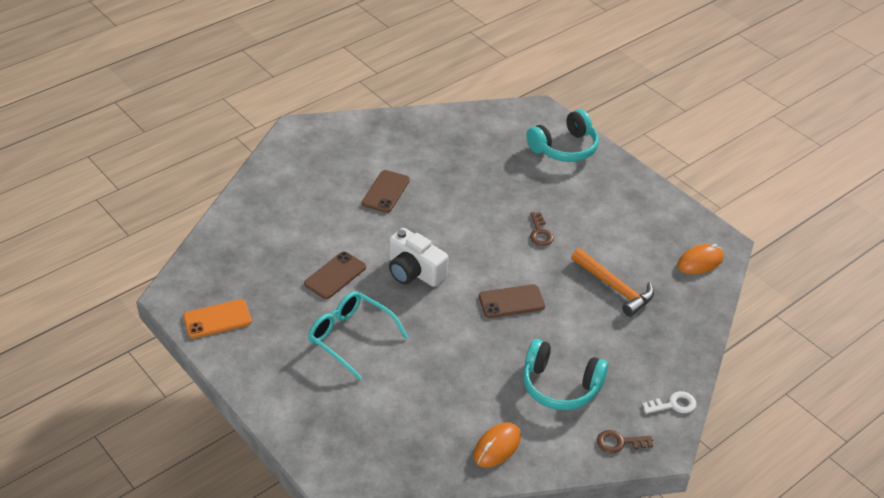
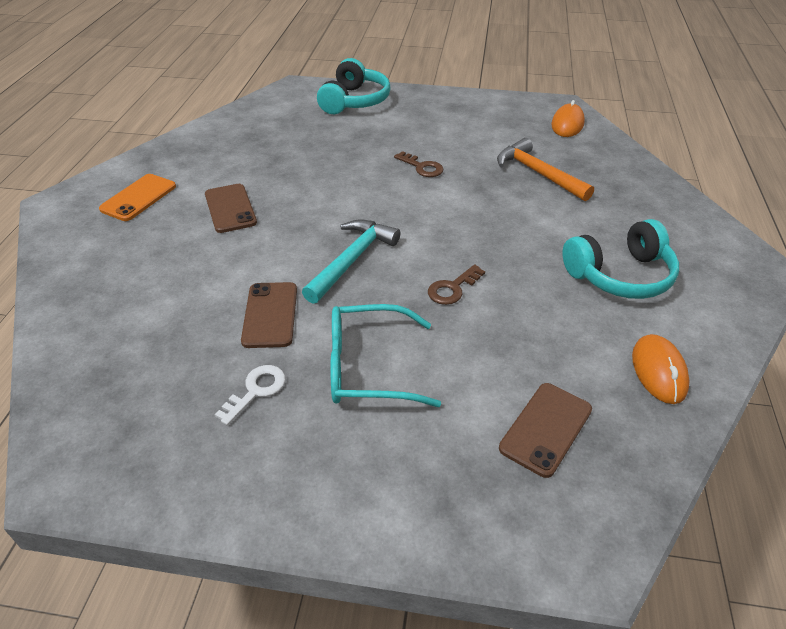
camera: 40 degrees left, 0 degrees up
(217, 319) = (169, 463): orange phone -> orange phone (138, 198)
(414, 271) = (351, 260): white camera -> turquoise hammer
(511, 301) = (477, 232): brown phone -> brown phone (546, 429)
(614, 287) = (538, 174): orange hammer -> orange hammer turned 135 degrees counterclockwise
(619, 442) = (734, 289): brown key -> brown key (452, 288)
(673, 404) = (715, 231): white key -> white key (256, 390)

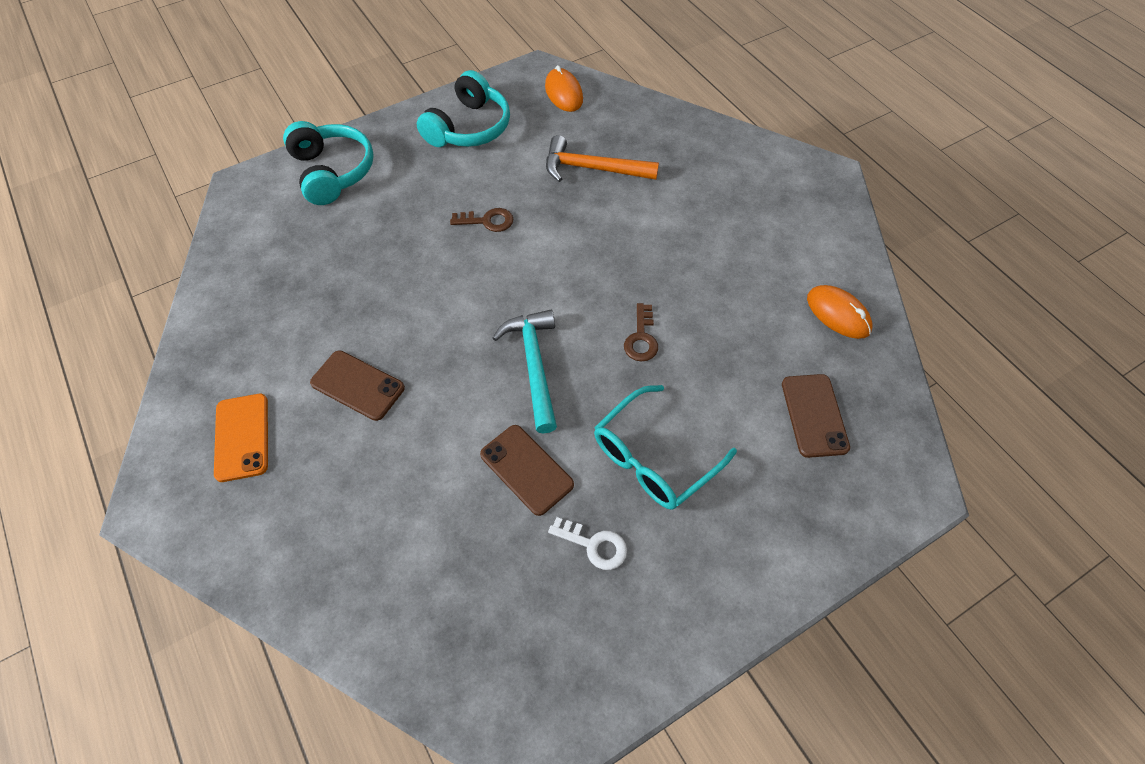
camera: 40 degrees left, 15 degrees up
(256, 390) = (594, 545): white key -> white key turned 120 degrees clockwise
(620, 275) = (744, 241): turquoise headphones -> turquoise headphones (468, 127)

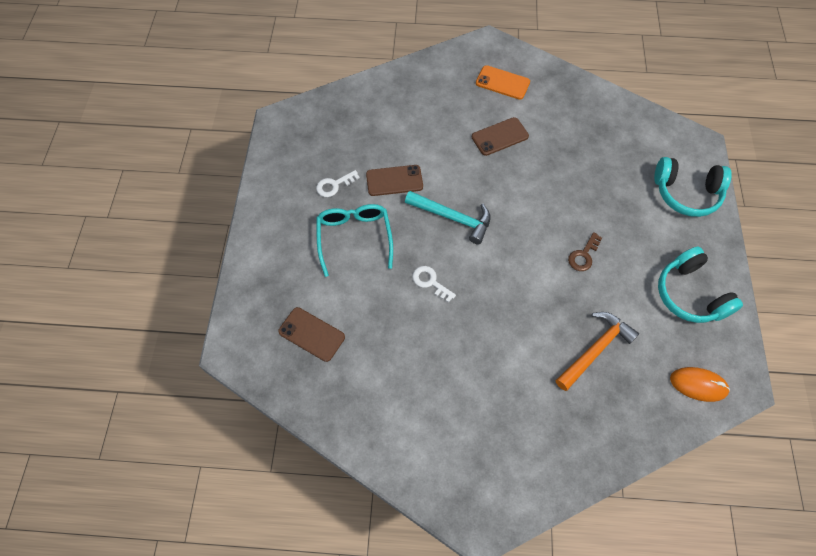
camera: 125 degrees right, 5 degrees up
(641, 338) = (430, 282): brown key -> white key
(838, 314) = (361, 409): orange mouse -> none

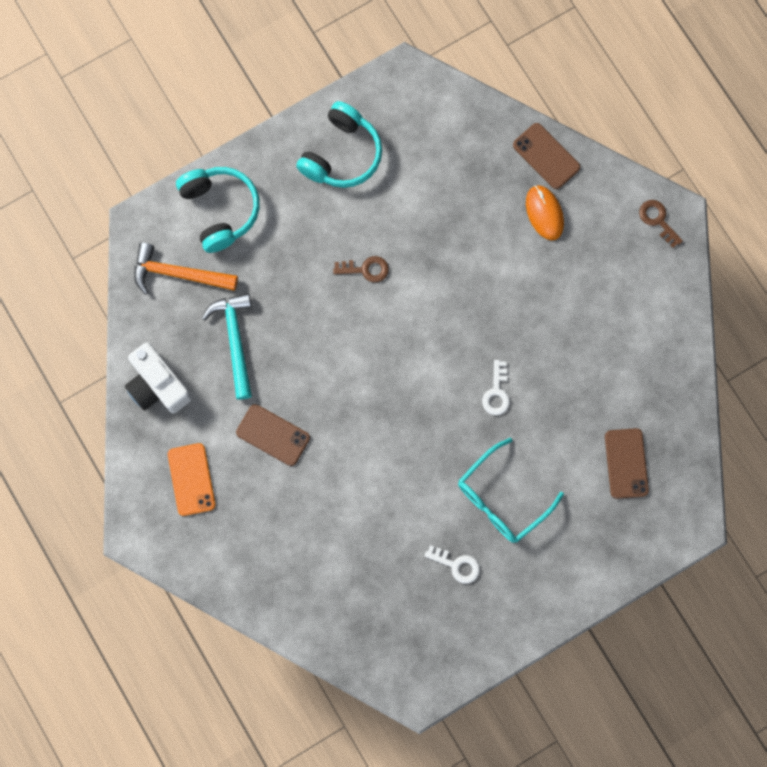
camera: 125 degrees left, 15 degrees up
(394, 180) = (407, 507): brown phone -> brown phone (546, 156)
(452, 218) = (410, 418): turquoise hammer -> turquoise hammer (235, 341)
(486, 504) = (657, 220): none -> brown key
(577, 97) = (158, 385): none -> white camera
(595, 349) = (459, 208): orange hammer -> orange hammer (179, 274)
(698, 385) = (431, 108): orange mouse -> orange mouse (544, 213)

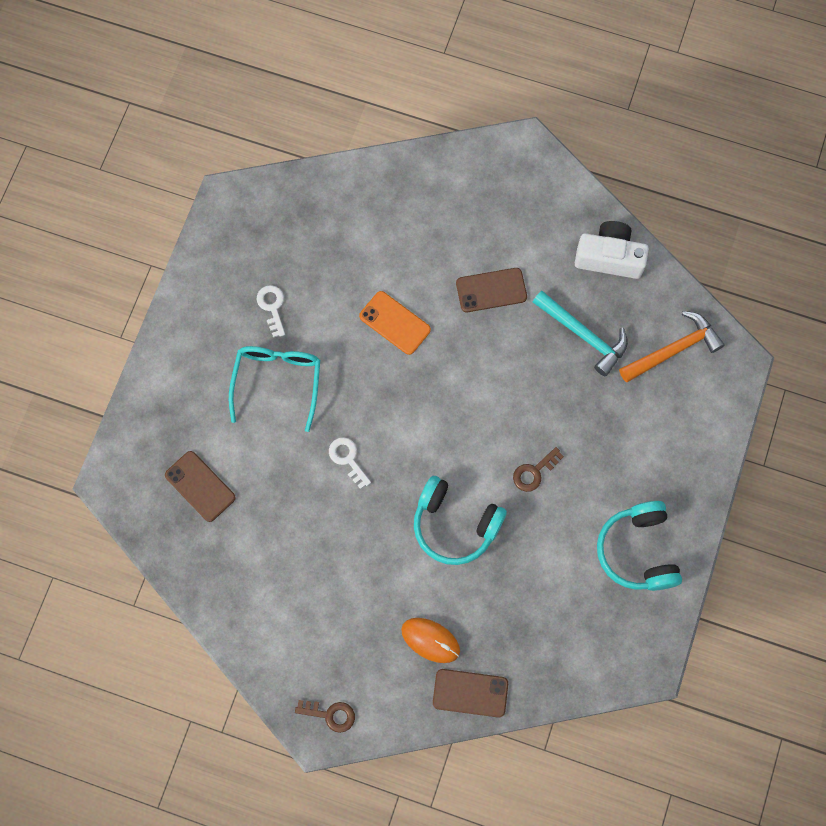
camera: 140 degrees right, 5 degrees down
(191, 479) = (521, 212): orange phone -> orange phone (395, 323)
(220, 210) = (689, 424): turquoise headphones -> turquoise headphones (455, 524)
(456, 565) = (272, 307): white key -> white key turned 90 degrees clockwise

